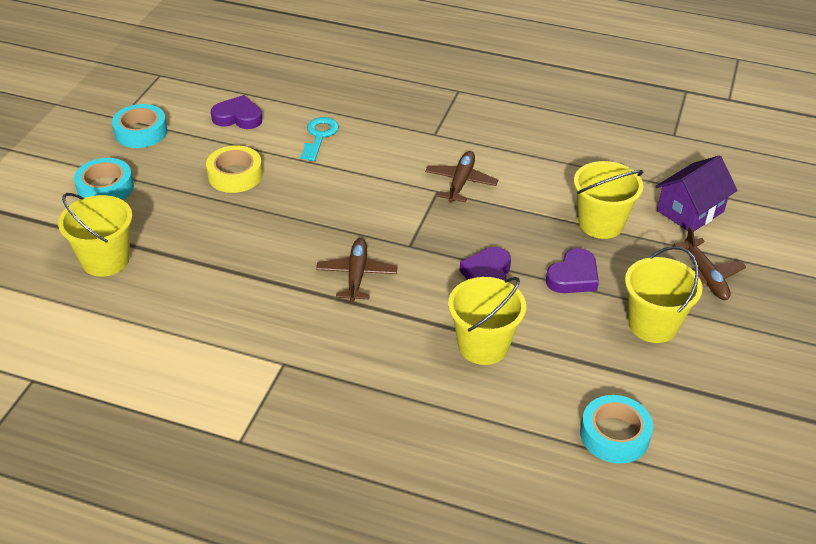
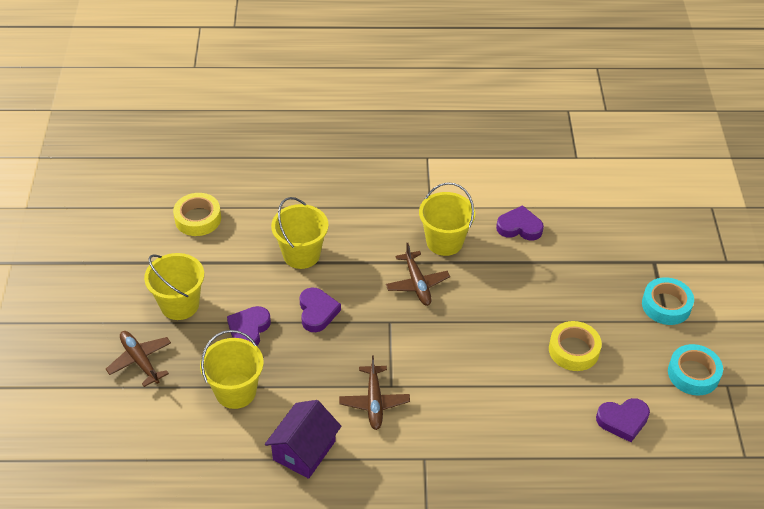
camera: 160 degrees right, 5 degrees up
(105, 260) = (607, 244): yellow bucket -> yellow bucket (444, 242)
(189, 306) = (519, 227): none -> purple heart
(319, 136) = (531, 420): turquoise key -> none
(614, 435) = (198, 219): turquoise tape -> yellow tape
(690, 211) = (155, 431): purple house -> purple house (304, 450)

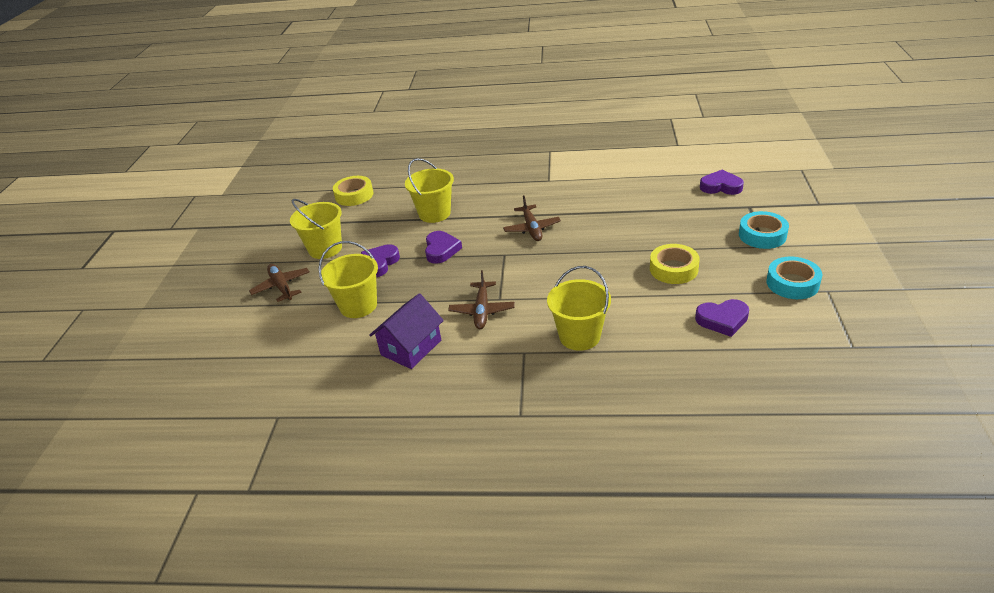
camera: 10 degrees right, 10 degrees down
(444, 242) = (559, 201): yellow bucket -> yellow bucket (579, 336)
(519, 227) = (626, 189): purple heart -> purple heart (721, 186)

